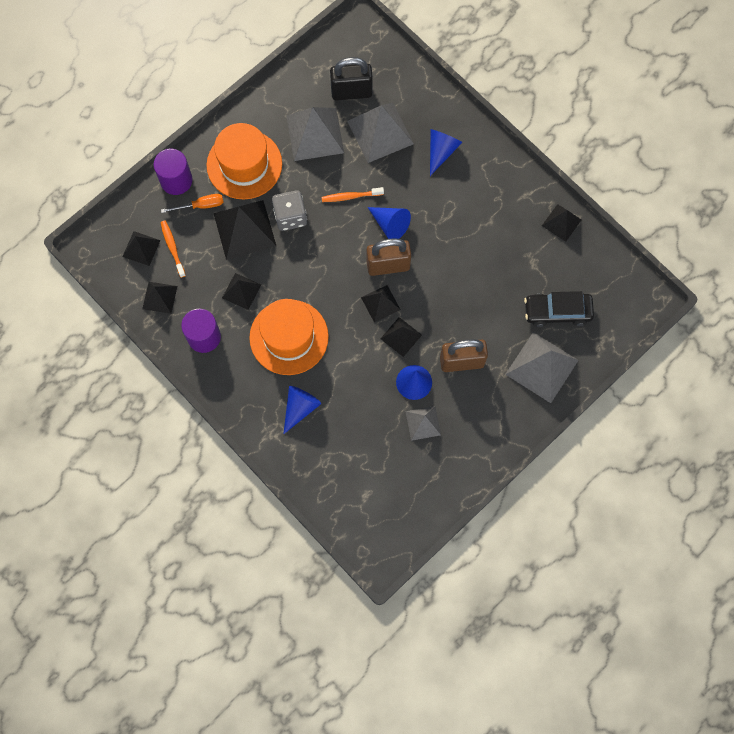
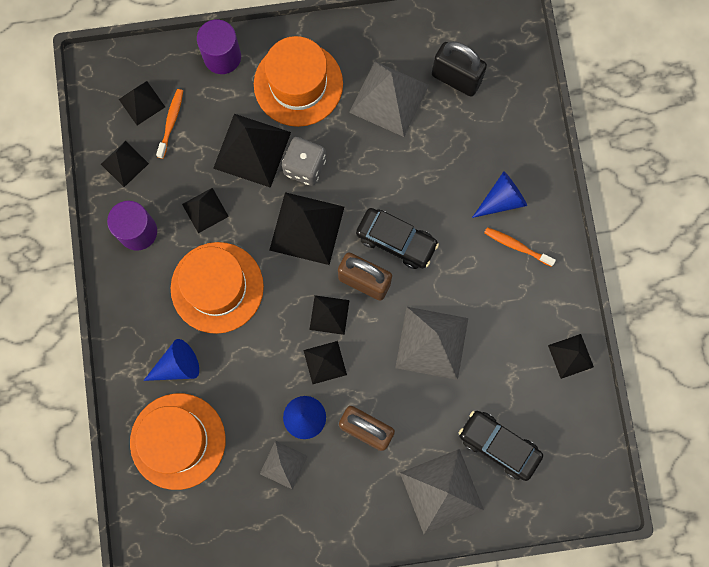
camera: 35 degrees right, 5 degrees up
(201, 205) = (227, 98): orange screwdriver -> none
(322, 256) = (307, 228): none -> black pyramid
(338, 457) = (178, 441): none -> orange hat
(350, 196) = (378, 186): orange toothbrush -> orange toothbrush (516, 246)
(380, 132) = (455, 139): grey pyramid -> grey pyramid (431, 342)
(390, 224) = (396, 241): blue cone -> black car

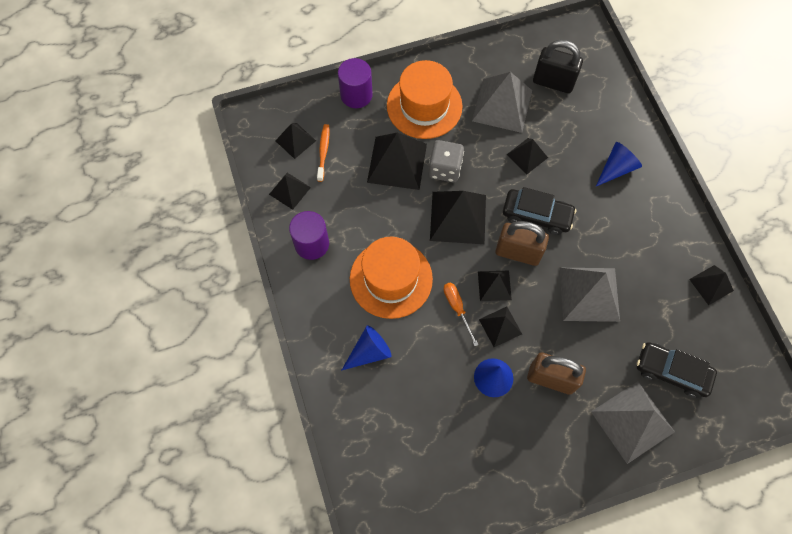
camera: 10 degrees left, 10 degrees down
(178, 441) = (383, 419): orange hat -> none
(205, 210) = (367, 217): black pyramid -> black pyramid (527, 156)
(282, 333) = (457, 308): none -> orange screwdriver
(283, 464) = (484, 423): grey pyramid -> none
(516, 246) = (639, 203): orange toothbrush -> none

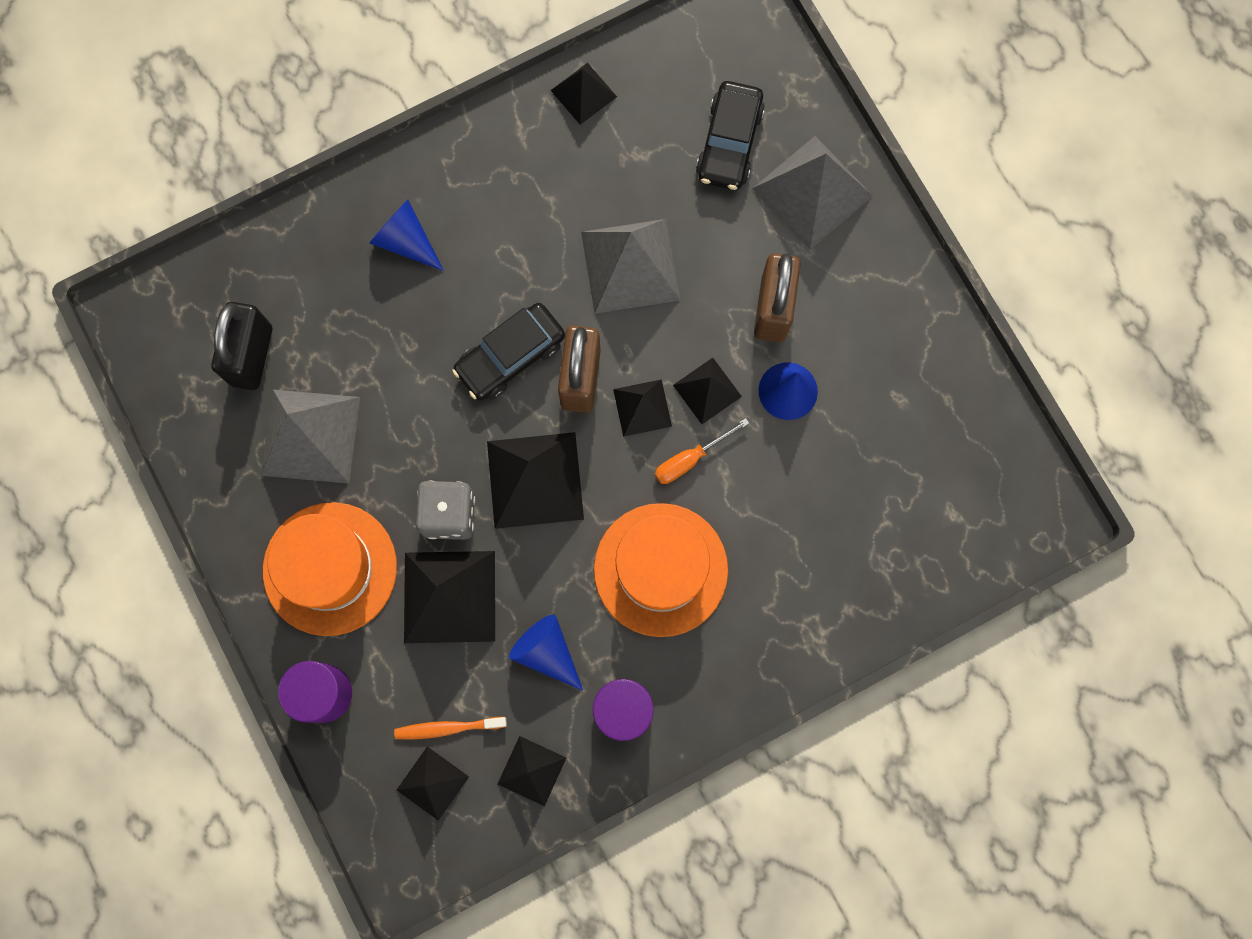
camera: 100 degrees left, 10 degrees up
(369, 352) = (786, 581): blue cone -> blue cone (547, 652)
(527, 156) = (403, 383): black pyramid -> none
(536, 215) = (510, 356): black car -> black car turned 135 degrees counterclockwise

